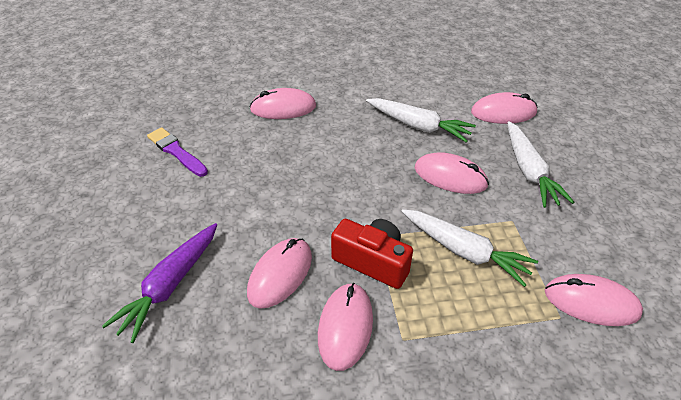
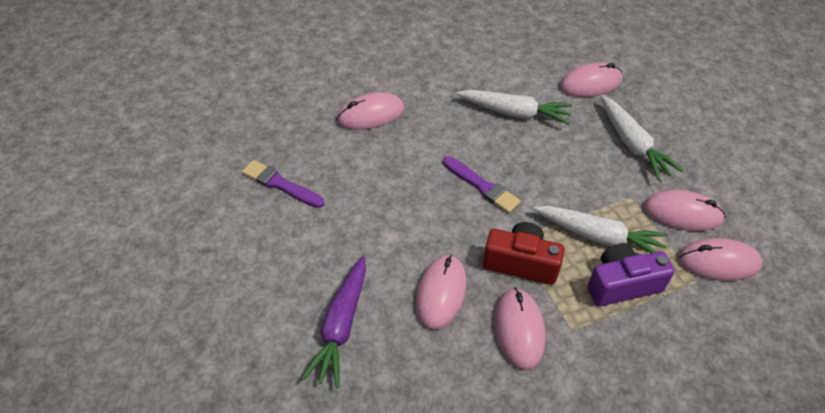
camera: 15 degrees left, 5 degrees up
(361, 184) = (482, 186): none -> purple brush
(450, 176) = (562, 163): pink mouse -> pink mouse (682, 213)
(473, 304) = (622, 284): none -> purple camera

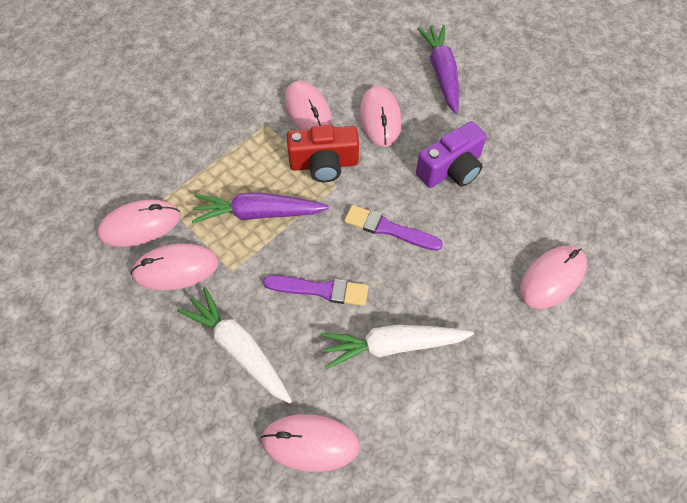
camera: 160 degrees right, 10 degrees up
(280, 184) = (575, 164): purple brush -> purple brush (320, 290)
(590, 83) = (310, 443): pink mouse -> pink mouse turned 45 degrees clockwise
(599, 236) = (258, 213): white carrot -> purple carrot
(622, 284) = (230, 174): purple camera -> purple camera (451, 169)

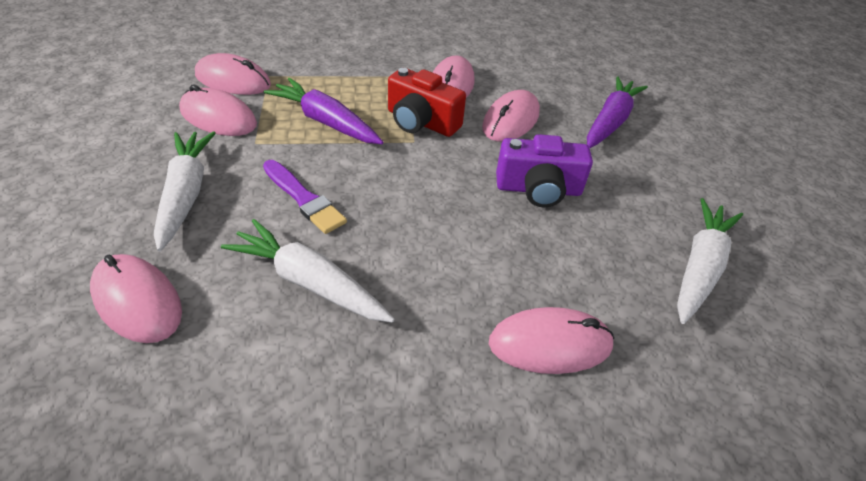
camera: 35 degrees right, 15 degrees down
(388, 229) = (421, 195): purple brush -> none
(580, 163) = (699, 267): none -> white carrot

